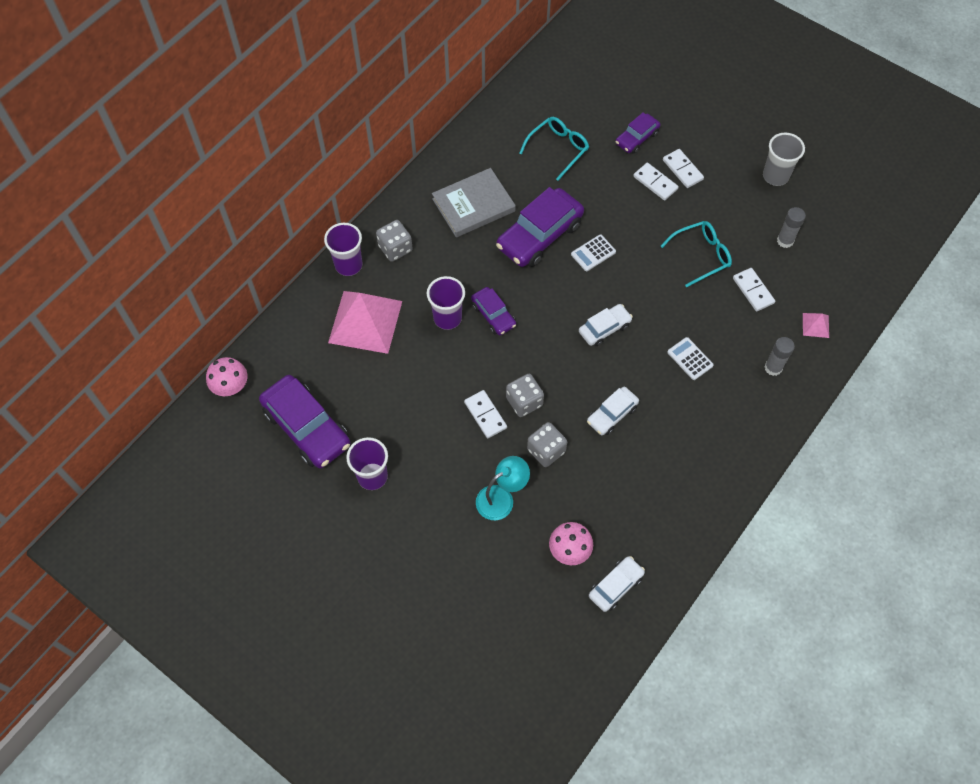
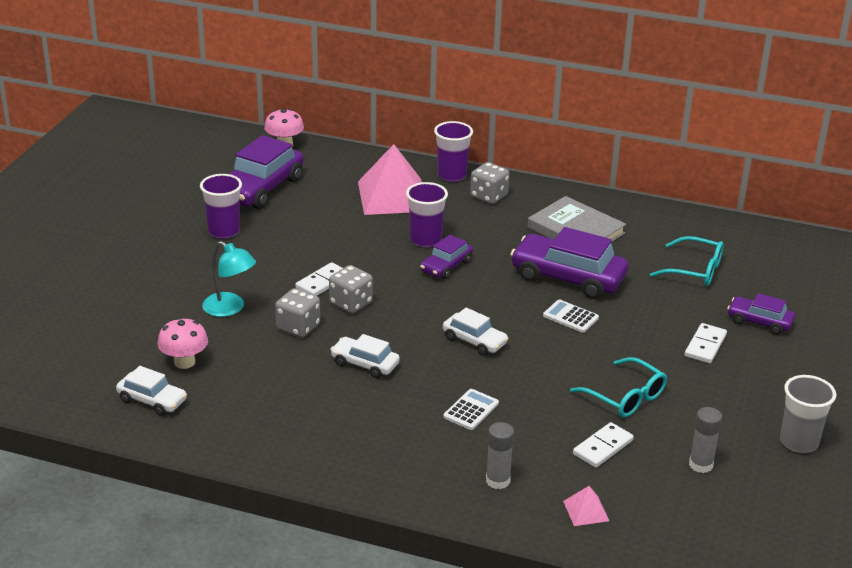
camera: 70 degrees right, 30 degrees down
(682, 170) = (742, 363): white domino -> none

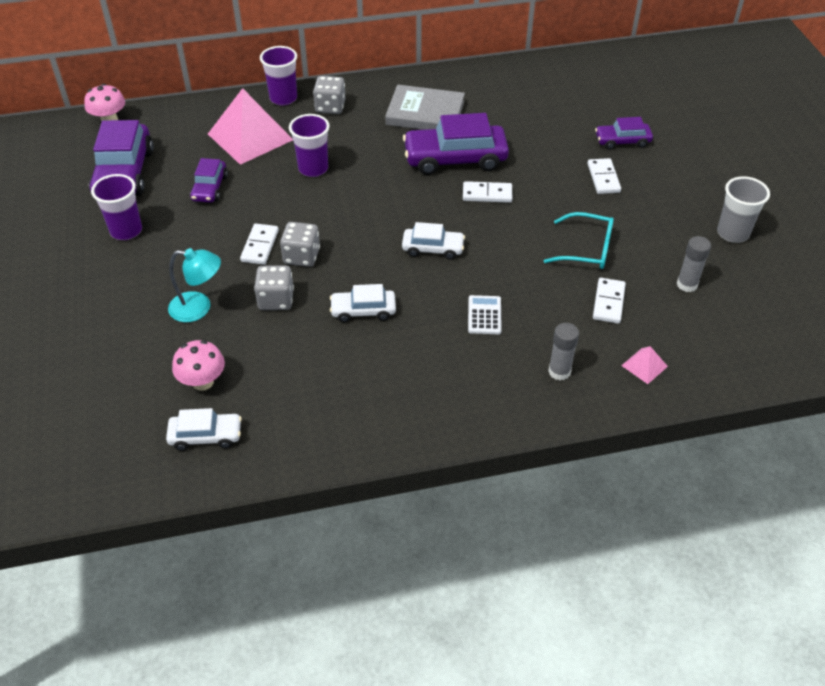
camera: 30 degrees left, 15 degrees up
(446, 266) = (351, 187): purple car -> purple car (210, 188)
(570, 317) = (487, 194): white calculator -> white domino
(694, 270) = (541, 114): turquoise glasses -> none

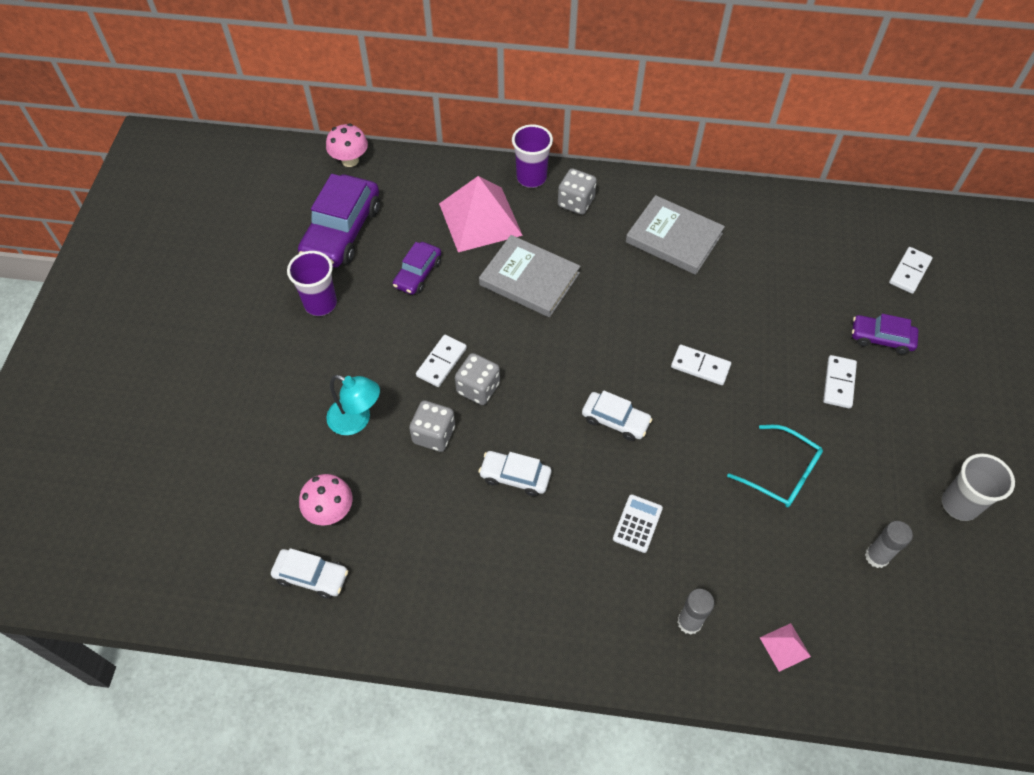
camera: 20 degrees right, 10 degrees up
(313, 169) = (529, 279): purple cup -> grey book
(455, 159) = (683, 309): purple car -> none
(608, 302) = (778, 551): white domino -> white domino (909, 272)

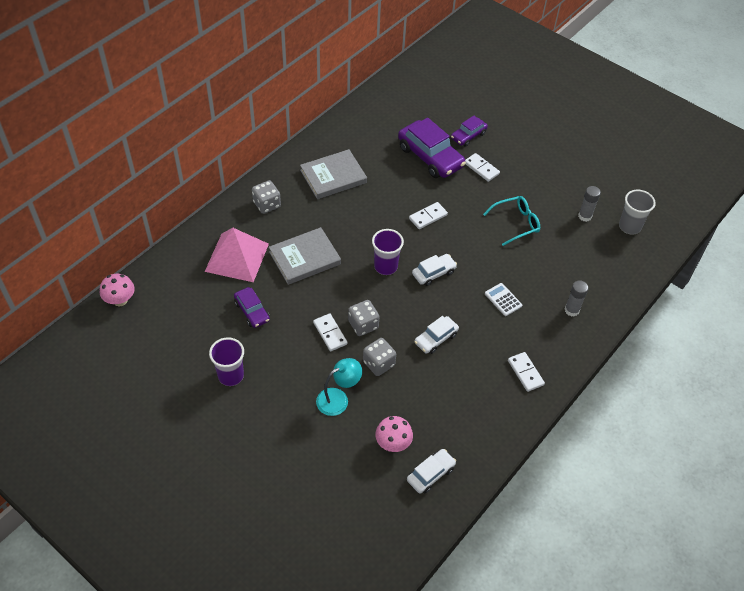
camera: 60 degrees left, 5 degrees down
(342, 231) = (180, 335): purple car -> purple car (430, 157)
(531, 178) = (227, 214): purple cup -> purple cup (385, 266)
(785, 647) = (608, 280): pink pyramid -> none
(909, 272) = (437, 99): white domino -> white domino (525, 373)
(959, 504) = (578, 169): grey cup -> grey cup (629, 226)

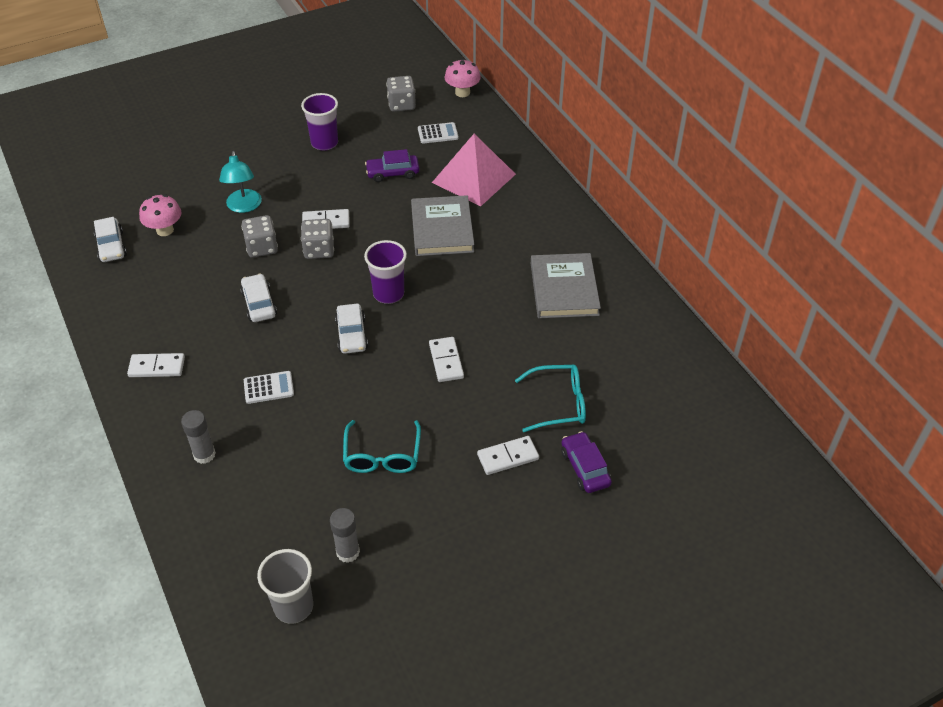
camera: 115 degrees right, 5 degrees down
(187, 298) = (438, 133): none -> white calculator
(267, 204) = (543, 218): grey dice -> grey dice (401, 105)
(430, 157) = (558, 404): purple car -> turquoise glasses

